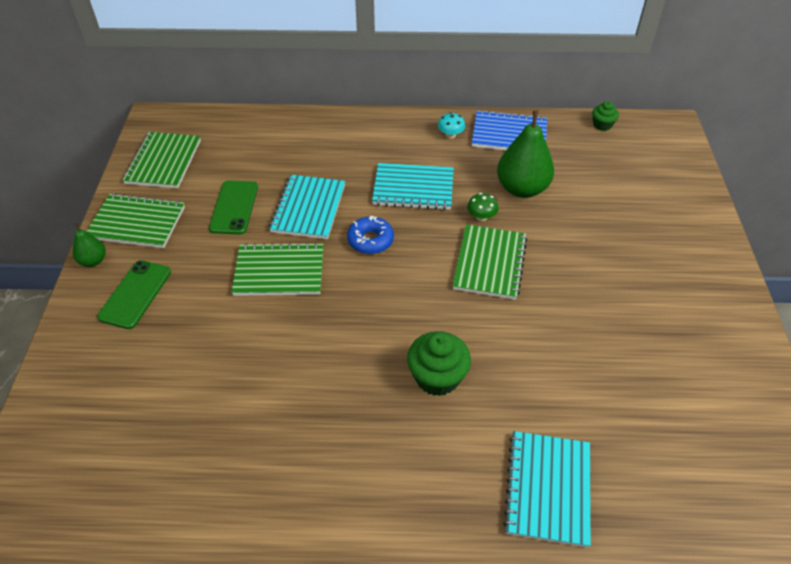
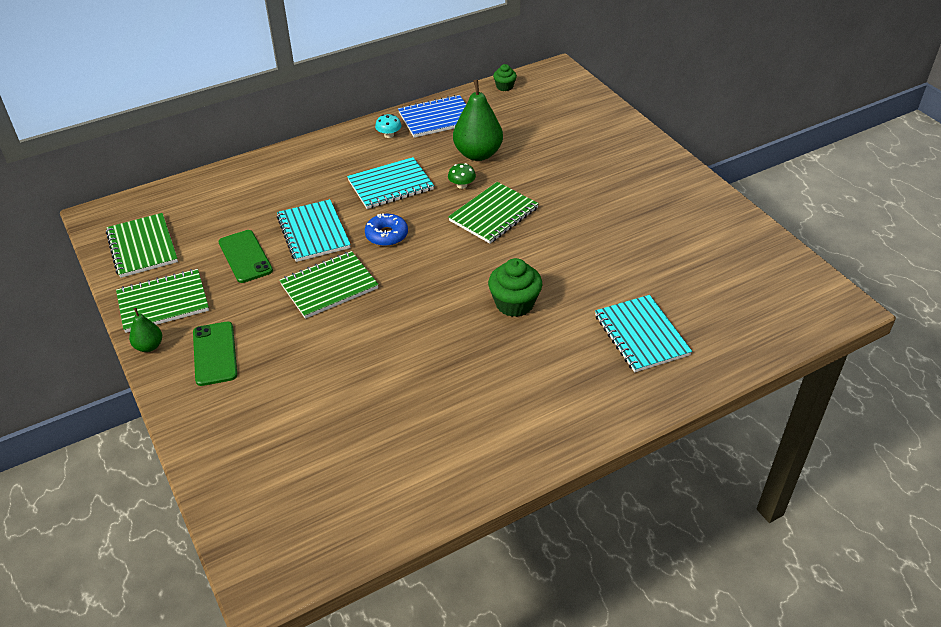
camera: 30 degrees left, 5 degrees down
(490, 263) = (494, 214): green notebook -> green notebook turned 60 degrees clockwise

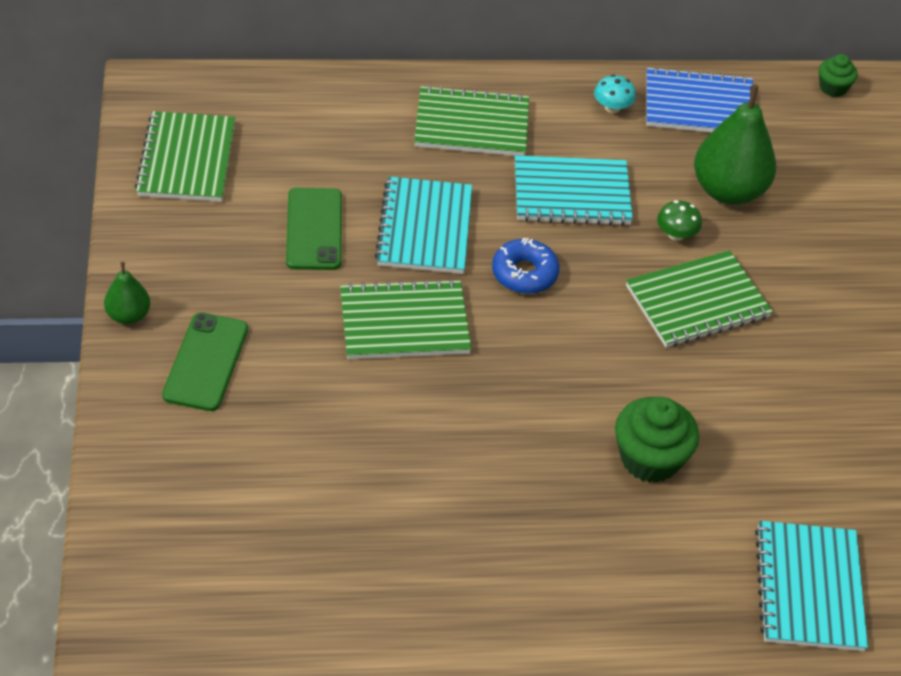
camera: 20 degrees right, 5 degrees up
(163, 302) = (175, 256): green notebook -> green notebook (471, 125)

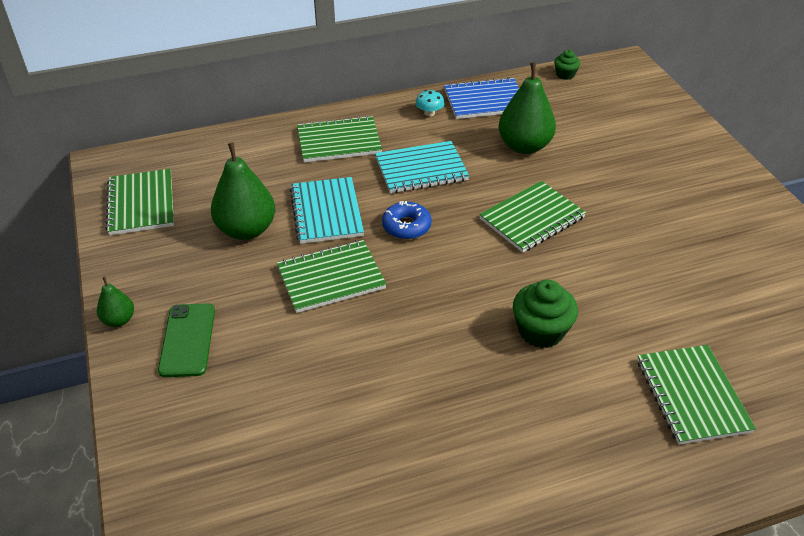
camera: 10 degrees left, 5 degrees down
(314, 229) = (246, 230): green phone -> green pear
(676, 234) = (501, 179): green mushroom -> none
(808, 588) = (692, 395): turquoise notebook -> green notebook

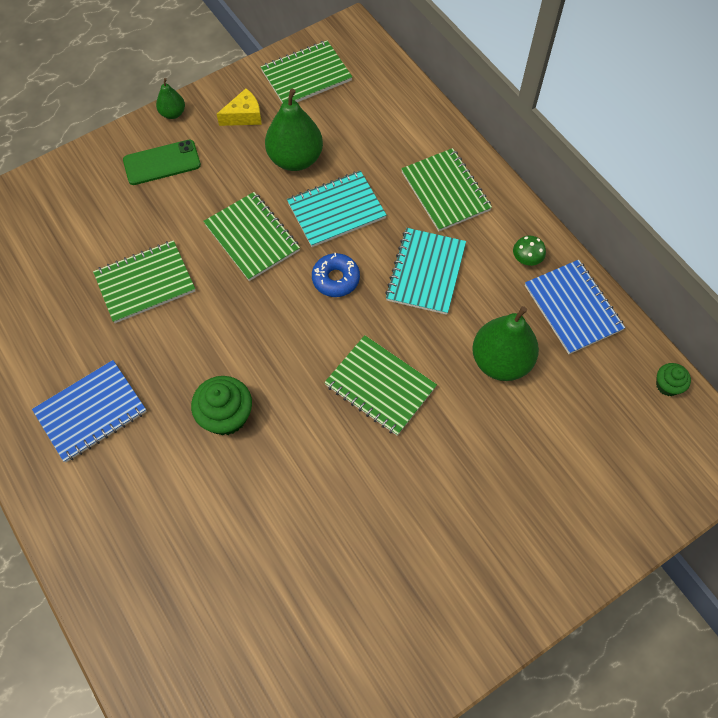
camera: 75 degrees right, 20 degrees up
(164, 259) = (244, 116): none -> yellow cheese
(421, 169) = (425, 272): turquoise notebook -> turquoise notebook turned 45 degrees clockwise
(429, 113) = (526, 258): turquoise mushroom -> green mushroom
(512, 451) = (91, 412): none -> blue notebook
(692, 395) = (173, 554): green notebook -> green notebook (145, 283)

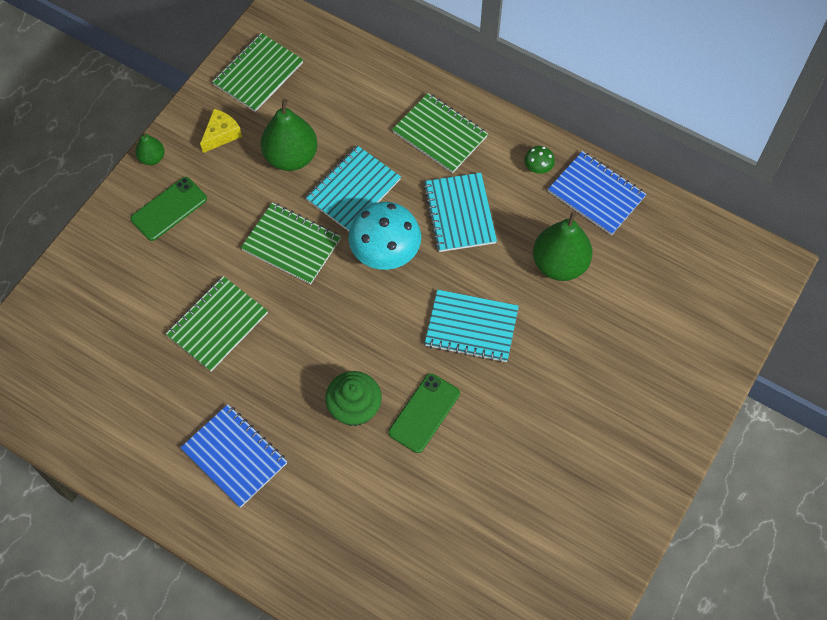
camera: 25 degrees left, 0 degrees up
(91, 412) = (234, 456): blue notebook -> blue notebook turned 75 degrees counterclockwise
(290, 450) = (424, 413): none -> green phone
(336, 279) = (385, 251): blue donut -> turquoise mushroom
(380, 386) = (471, 327): green notebook -> turquoise notebook
(667, 385) = (700, 228): green cupcake -> none

